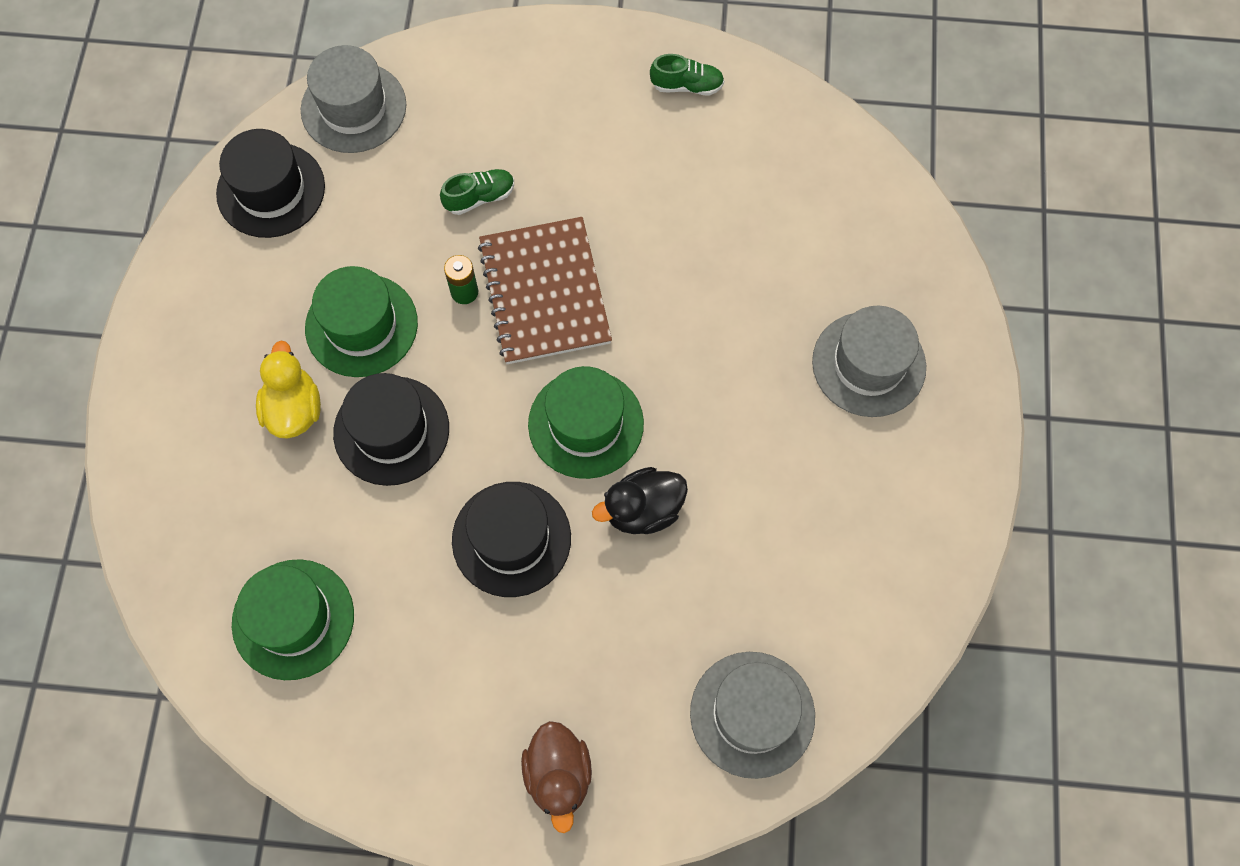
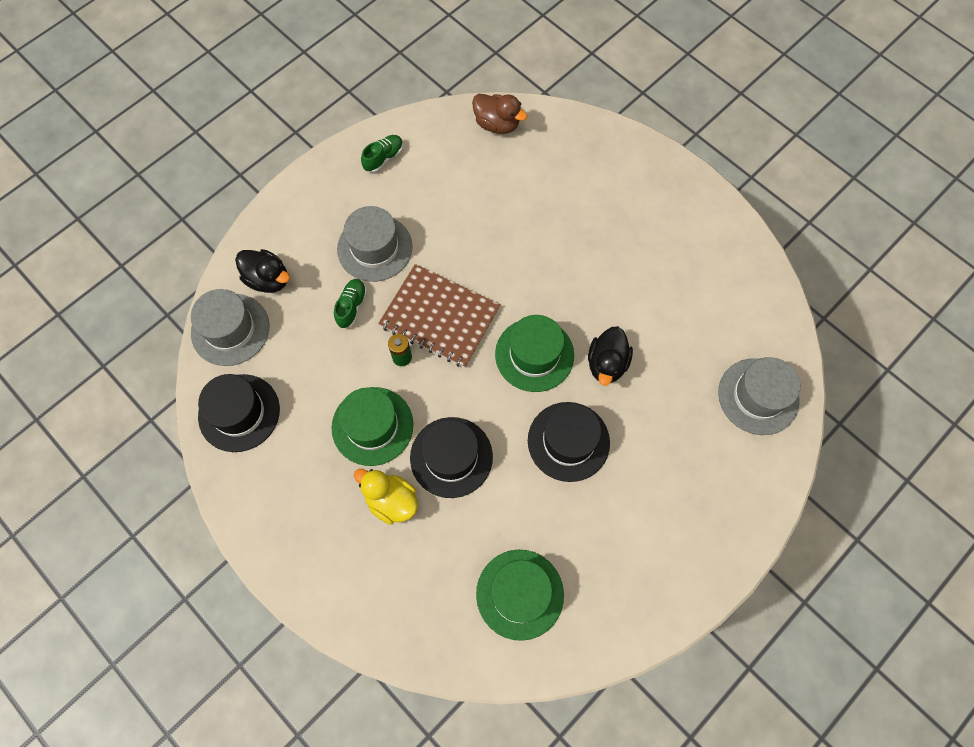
camera: 50 degrees left, 0 degrees up
(440, 95) = (268, 279): none -> black duck
(558, 775) = (719, 516): brown duck -> brown duck (497, 124)
(868, 364) = (617, 199): grey hat -> grey hat (374, 248)

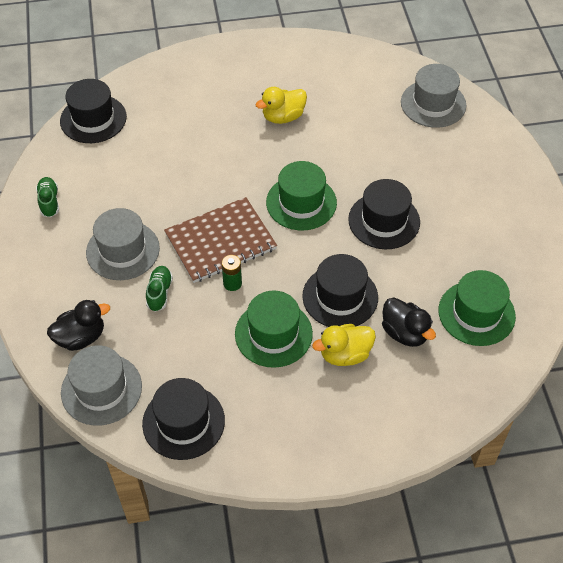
camera: 55 degrees left, 15 degrees down
(351, 306) = (159, 293): green shoe -> green shoe turned 45 degrees clockwise
(497, 124) = (93, 119): brown duck -> black hat
(607, 364) = (343, 166): black duck -> black duck (405, 333)
(625, 272) = (283, 117): none -> yellow duck

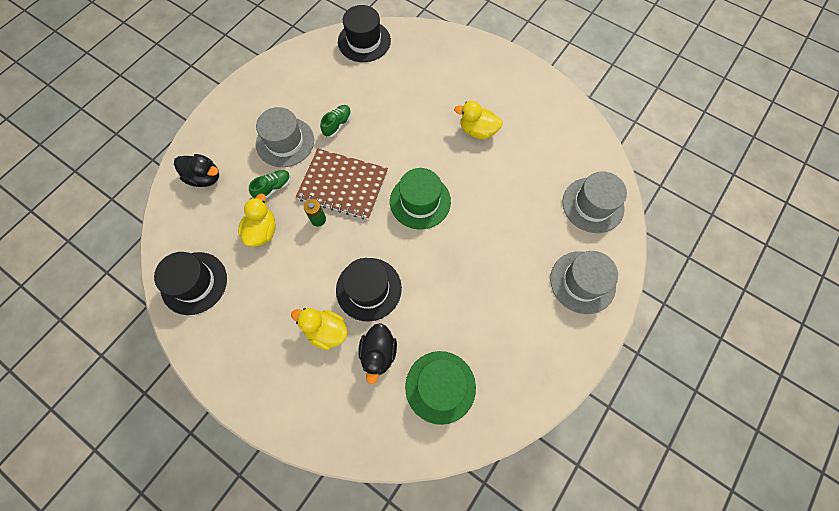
camera: 45 degrees right, 15 degrees up
(49, 202) = (282, 76): green shoe -> green shoe (337, 124)
(101, 389) = (179, 220): grey hat -> grey hat (582, 282)
(194, 332) = (262, 231): none -> yellow duck
(273, 334) = (303, 275): green hat -> none
(384, 221) = (457, 262): black hat -> none

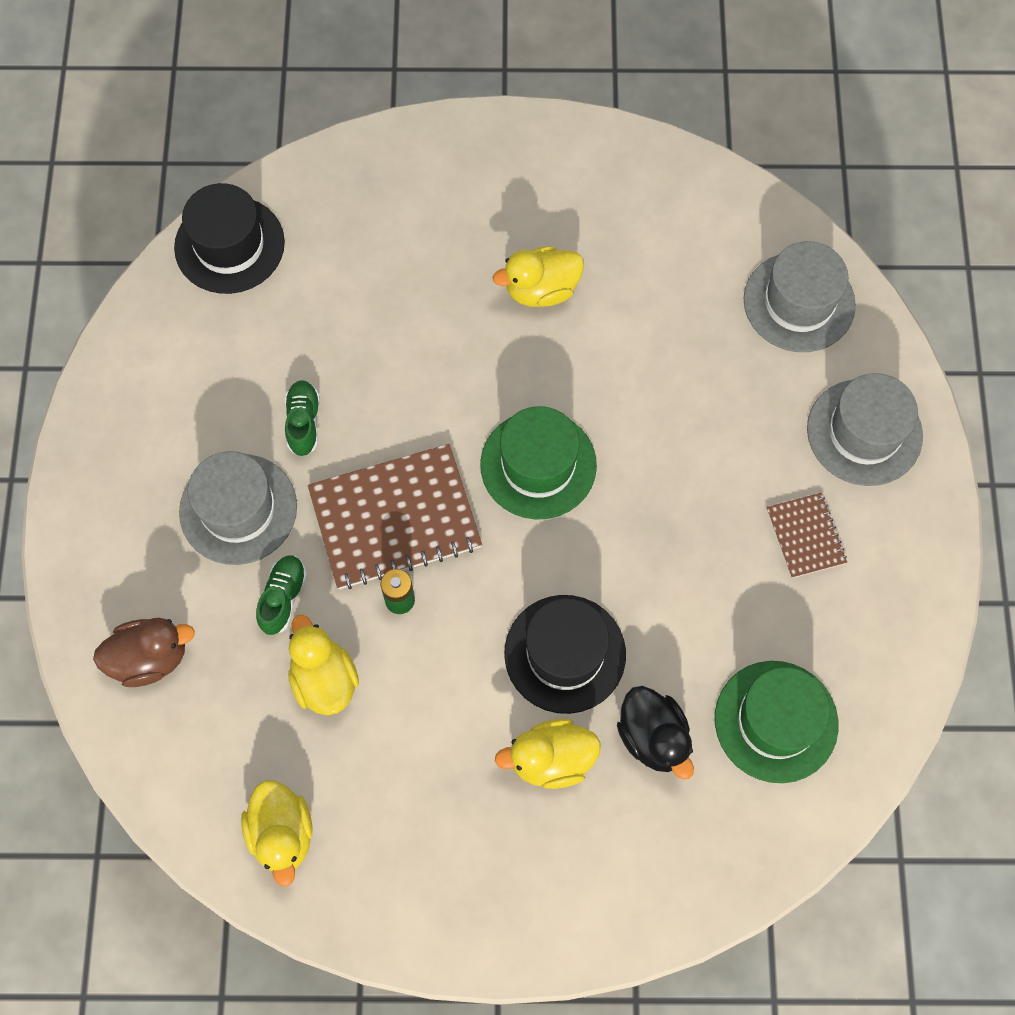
camera: 35 degrees left, 0 degrees up
(194, 283) = (282, 834): black hat -> yellow duck
(205, 177) = (150, 658): black duck -> brown duck
(518, 311) = (805, 536): none -> brown notebook

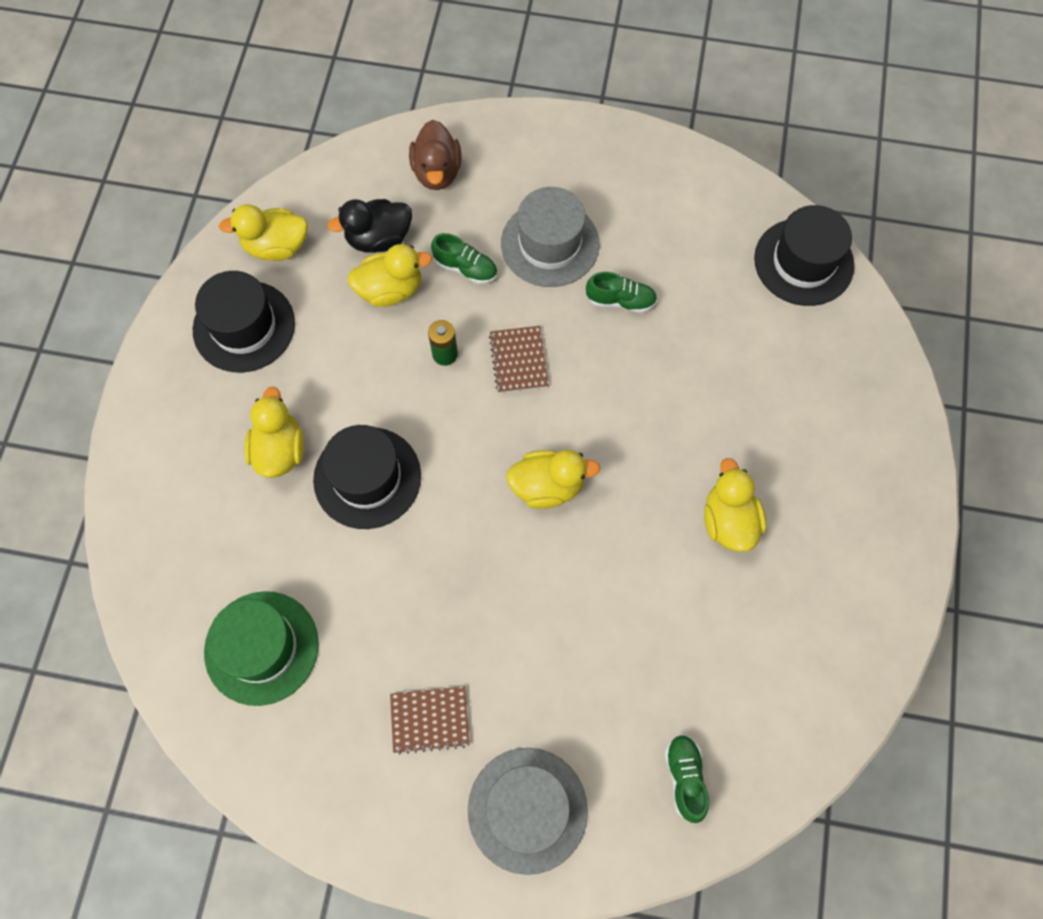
camera: 100 degrees right, 0 degrees up
(395, 518) = (519, 360): brown notebook -> brown notebook, size x0.51
(399, 845) = (244, 326): none -> black hat
(538, 465) = (547, 486): green hat -> yellow duck
(653, 737) = (276, 537): black duck -> black duck (378, 239)
(799, 302) = (685, 777): grey hat -> green shoe

